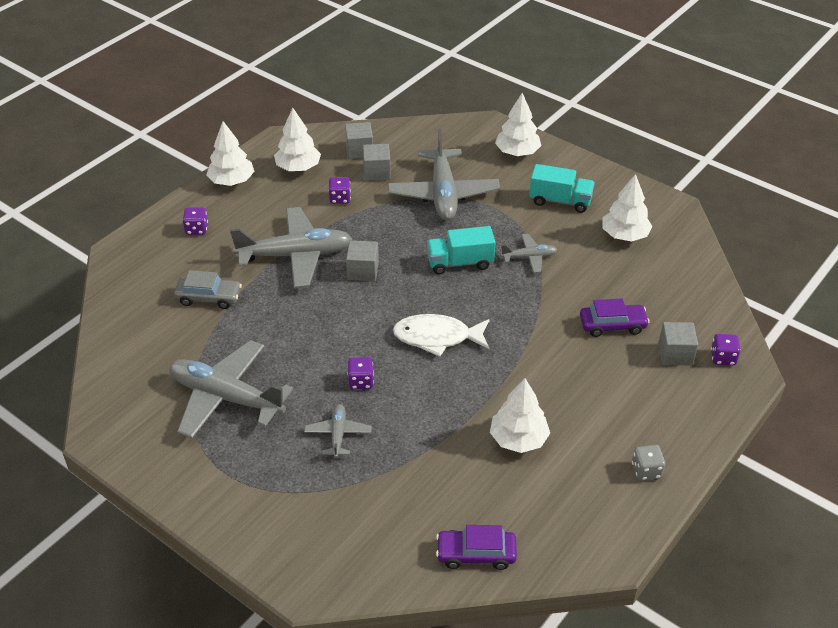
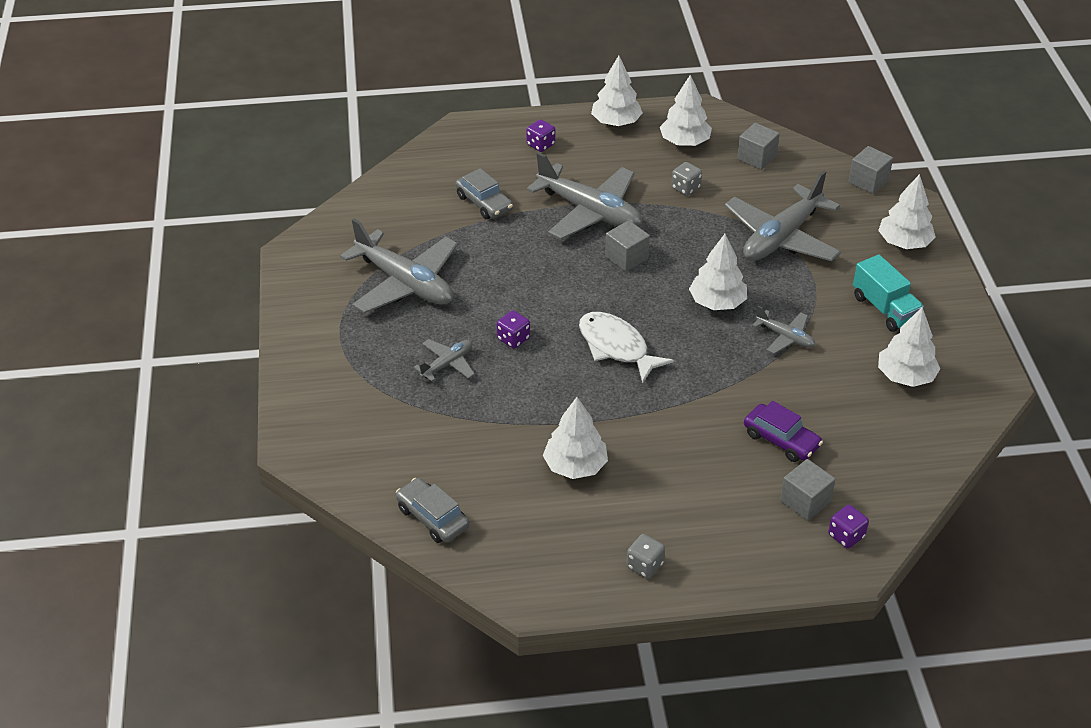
camera: 45 degrees right, 0 degrees up
(226, 397) = (405, 283): grey plane -> grey plane turned 150 degrees clockwise
(340, 198) = (685, 188): purple dice -> grey dice
(377, 172) = (747, 185): grey cube -> grey cube (868, 181)
(460, 263) = (717, 302): turquoise truck -> white tree
(476, 554) = (432, 518): purple car -> grey car

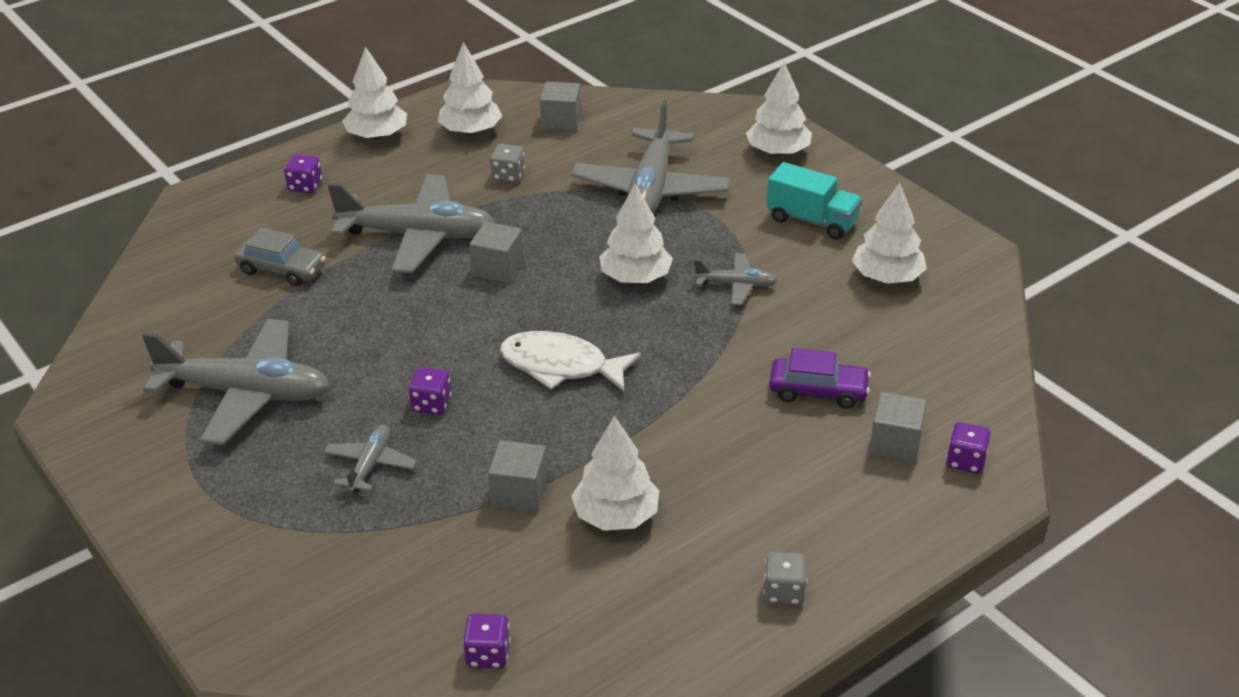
camera: 30 degrees left, 5 degrees down
(432, 518) = (488, 654): grey car -> purple dice
(868, 181) = (694, 107): grey cube -> grey cube (519, 493)

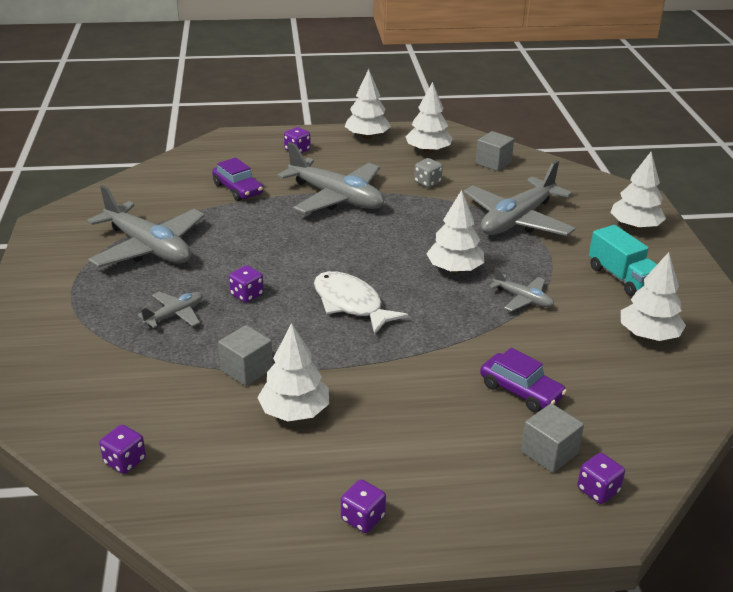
camera: 30 degrees right, 5 degrees down
(282, 269) = (238, 189): grey car -> purple car
(498, 268) = (367, 232): grey cube -> none
(784, 592) = (363, 518): grey dice -> purple dice

